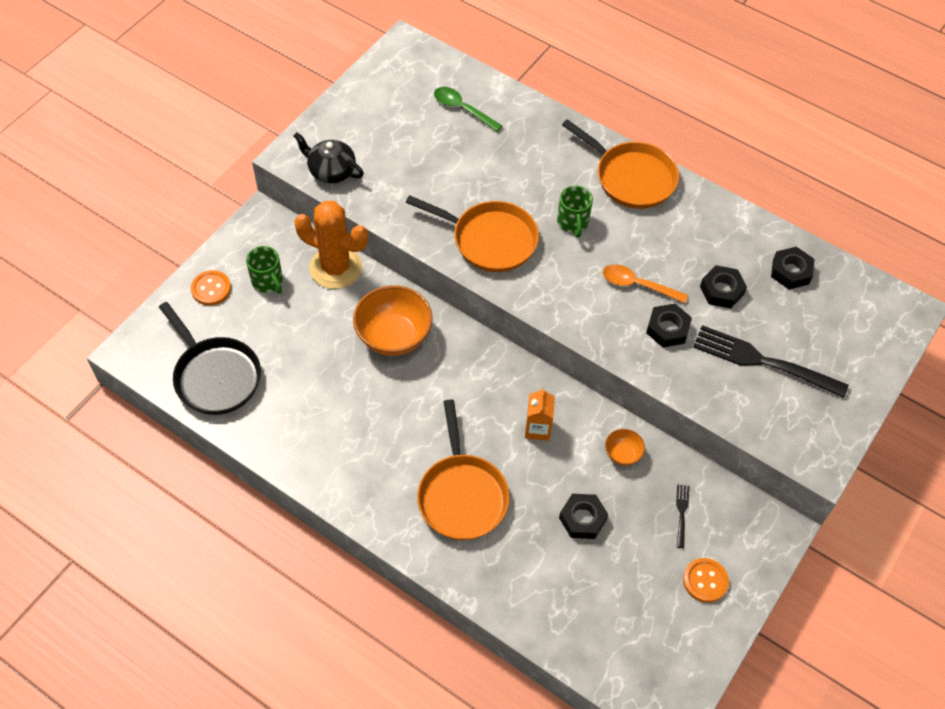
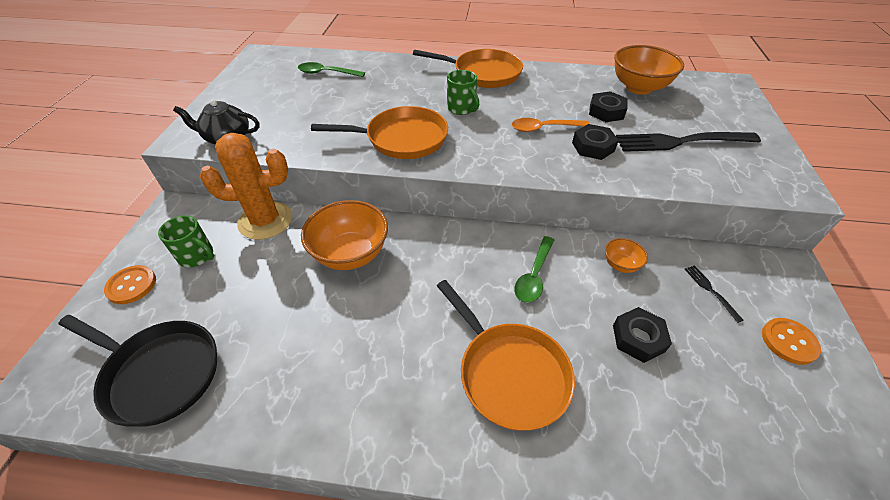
camera: 25 degrees left, 10 degrees down
(537, 428) = (534, 275): orange carton -> green spoon
(790, 271) = (639, 88): black nut -> orange bowl

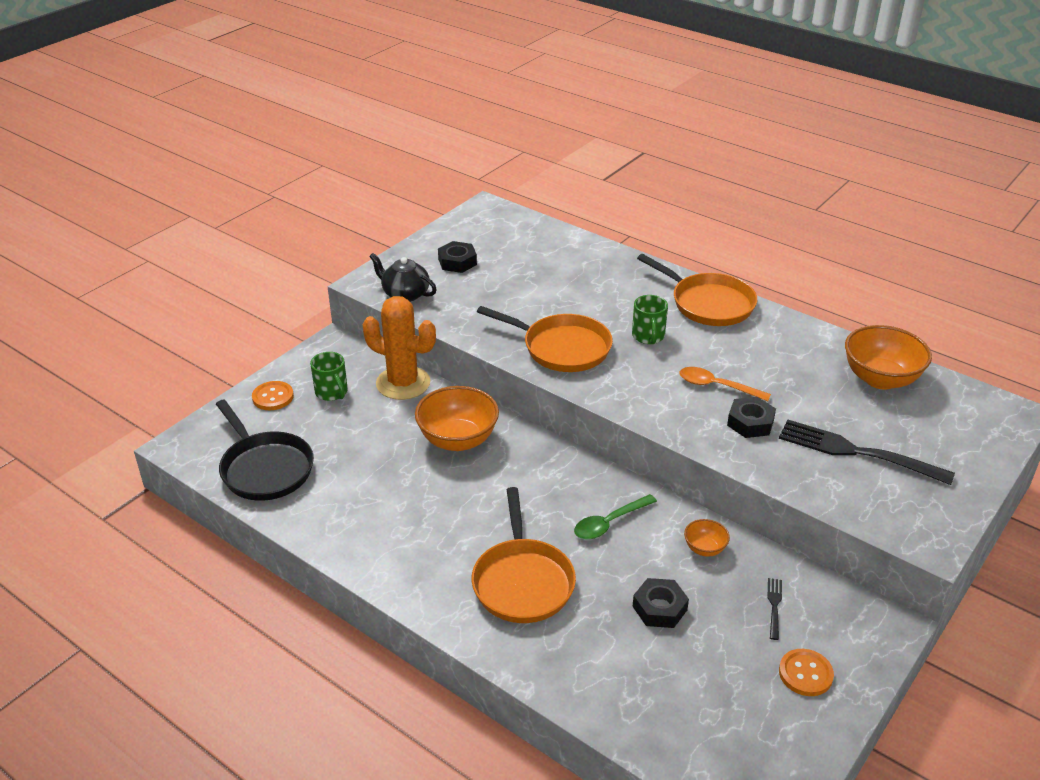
camera: 30 degrees right, 10 degrees down
(327, 73) = (539, 252): green spoon -> none
(606, 112) = (807, 392): black nut -> black nut (457, 262)

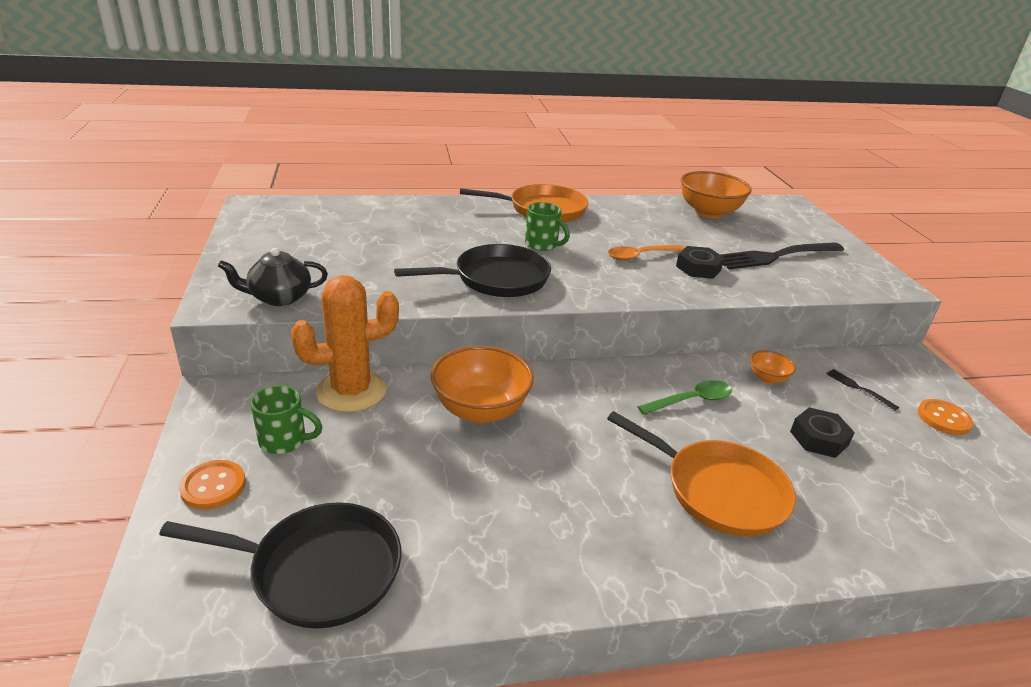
camera: 50 degrees left, 5 degrees down
(457, 262) = (292, 253): black nut -> none
(562, 348) = (496, 279): orange pan -> black pan
(609, 523) = (691, 400): green spoon -> green spoon turned 120 degrees counterclockwise

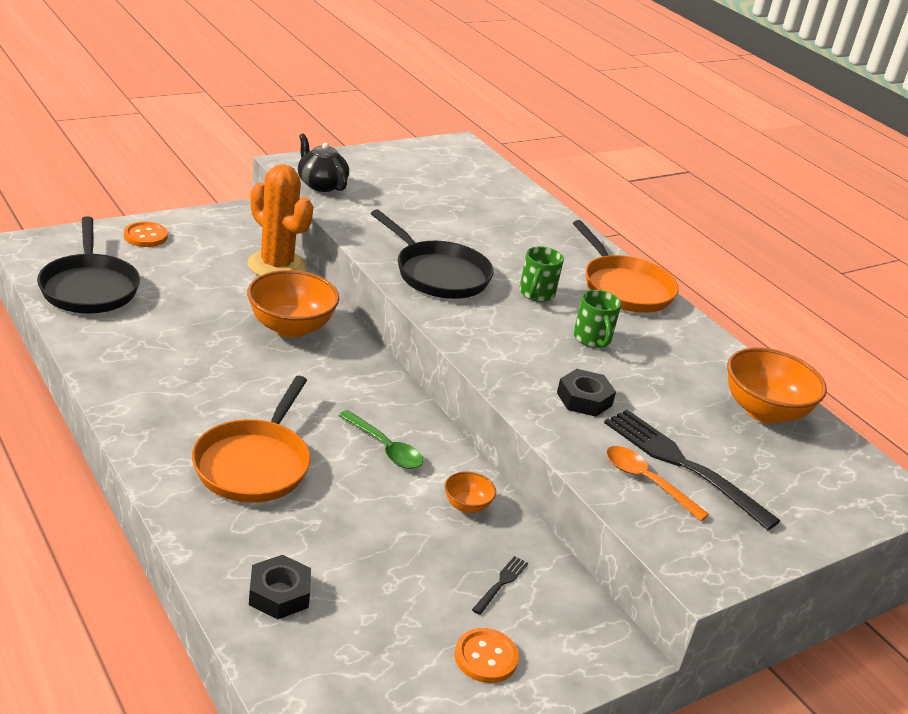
camera: 65 degrees right, 0 degrees up
(284, 441) = (203, 251): green mug -> green mug (592, 339)
(640, 256) = (574, 357): orange spoon -> orange spoon (647, 482)
(819, 438) = (376, 538): black nut -> black nut (279, 593)

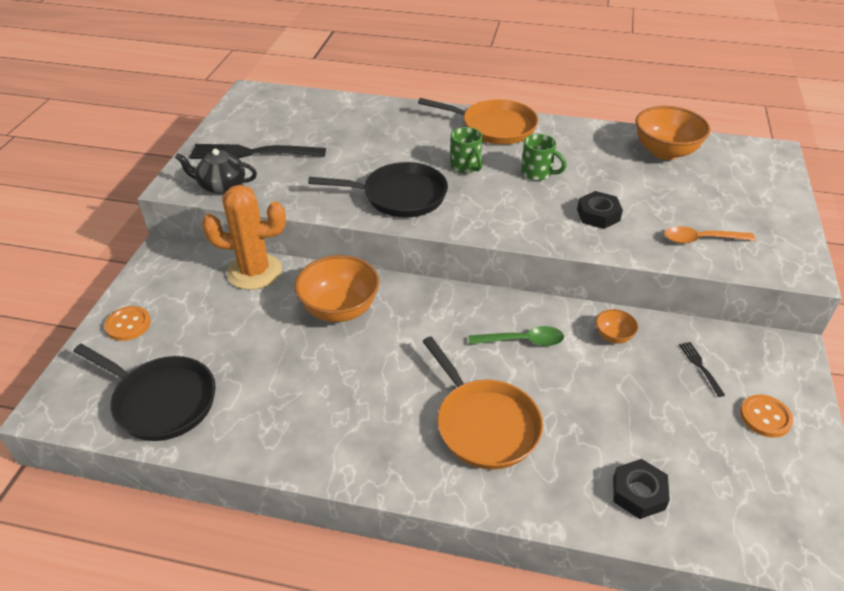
camera: 40 degrees left, 10 degrees up
(683, 465) = (694, 214): black fork -> black fork (252, 153)

